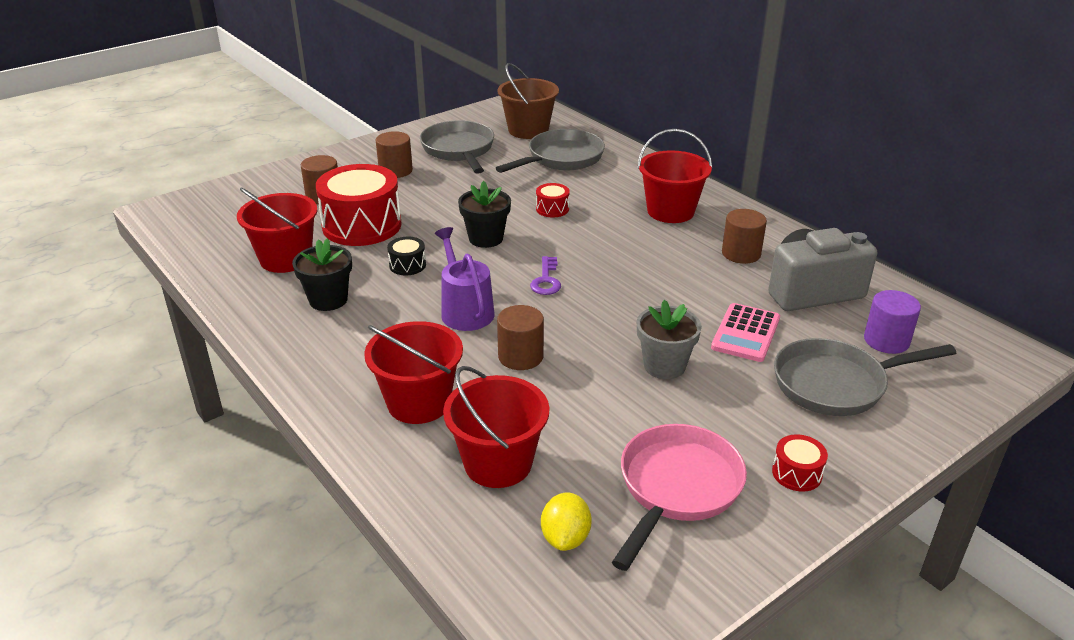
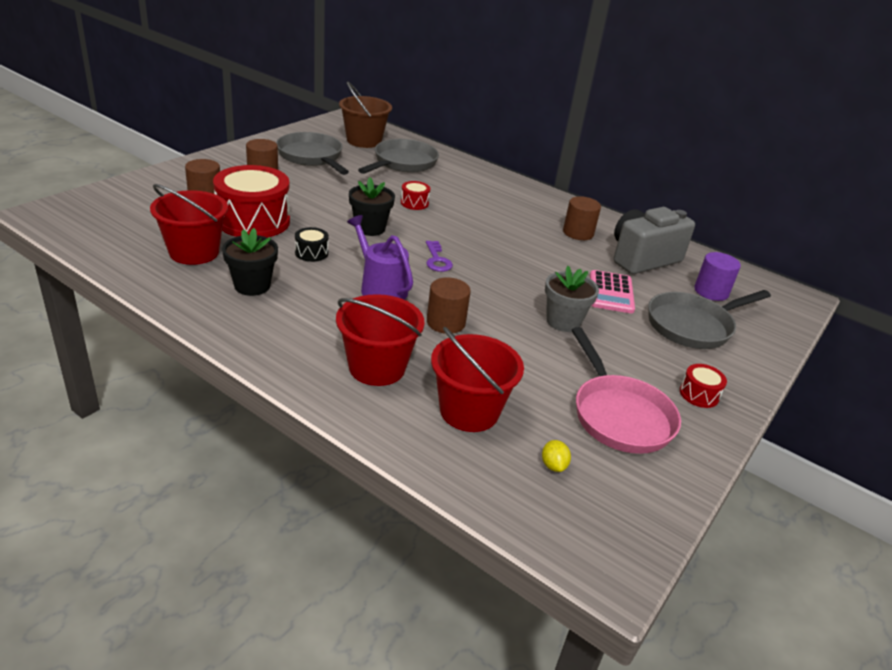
camera: 20 degrees left, 0 degrees up
(565, 538) = (553, 465): yellow lemon -> yellow lemon, size x0.66
(670, 211) = (509, 202): red bucket -> none
(677, 488) = (619, 415): pink pan -> pink pan turned 150 degrees clockwise

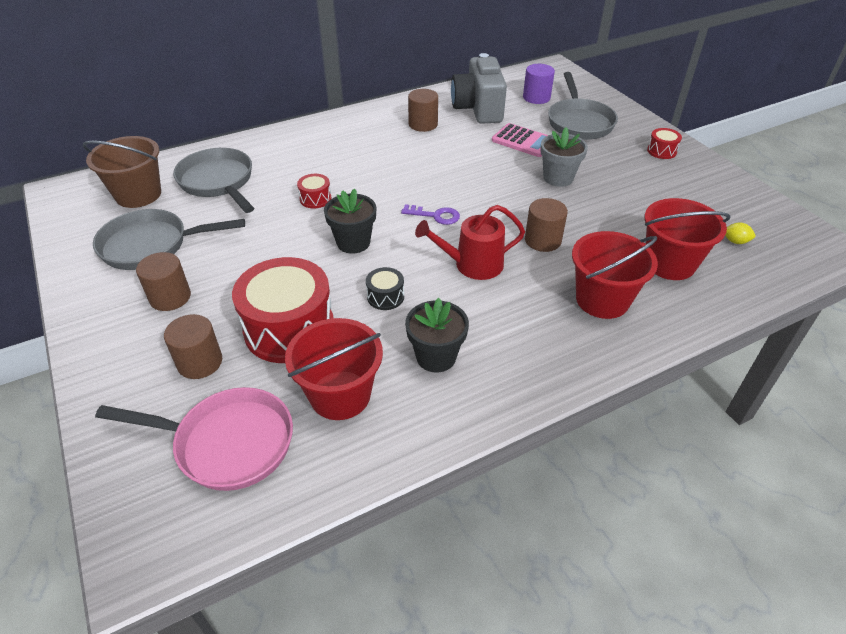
camera: 60 degrees left, 10 degrees up
(380, 288) = (472, 264): purple watering can -> red watering can
(619, 415) = (681, 193): pink pan -> pink pan (227, 443)

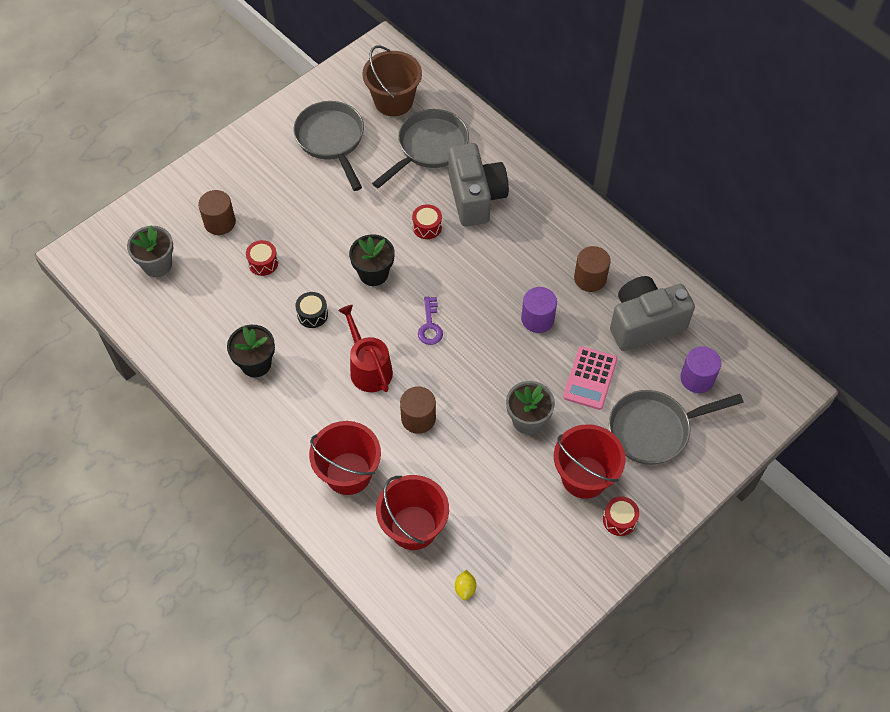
camera: 75 degrees right, 15 degrees up
(170, 297) = (277, 178): brown cylinder -> none
(227, 443) = (157, 265): pink pan -> grey flower pot
(289, 328) = (263, 263): red drum -> red drum, size x0.44
(299, 165) = (475, 197): none -> grey camera
(340, 395) = (208, 314): red bucket -> red bucket (584, 477)
(453, 155) = (537, 319): none -> purple cylinder

